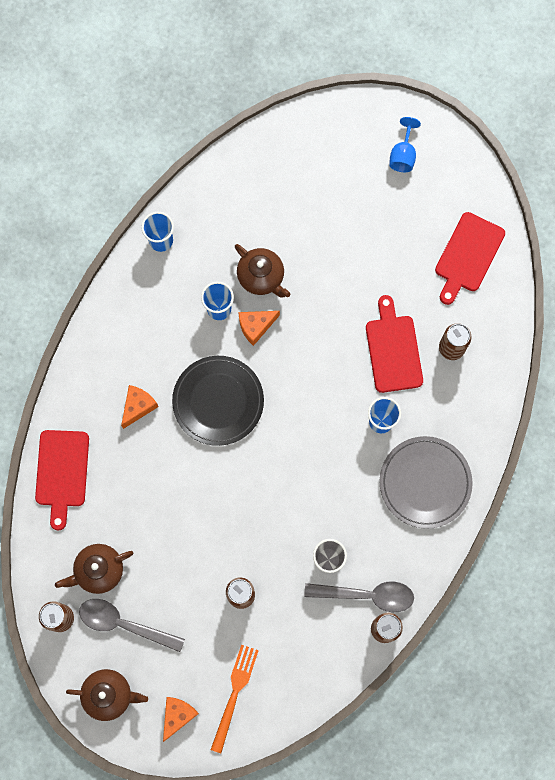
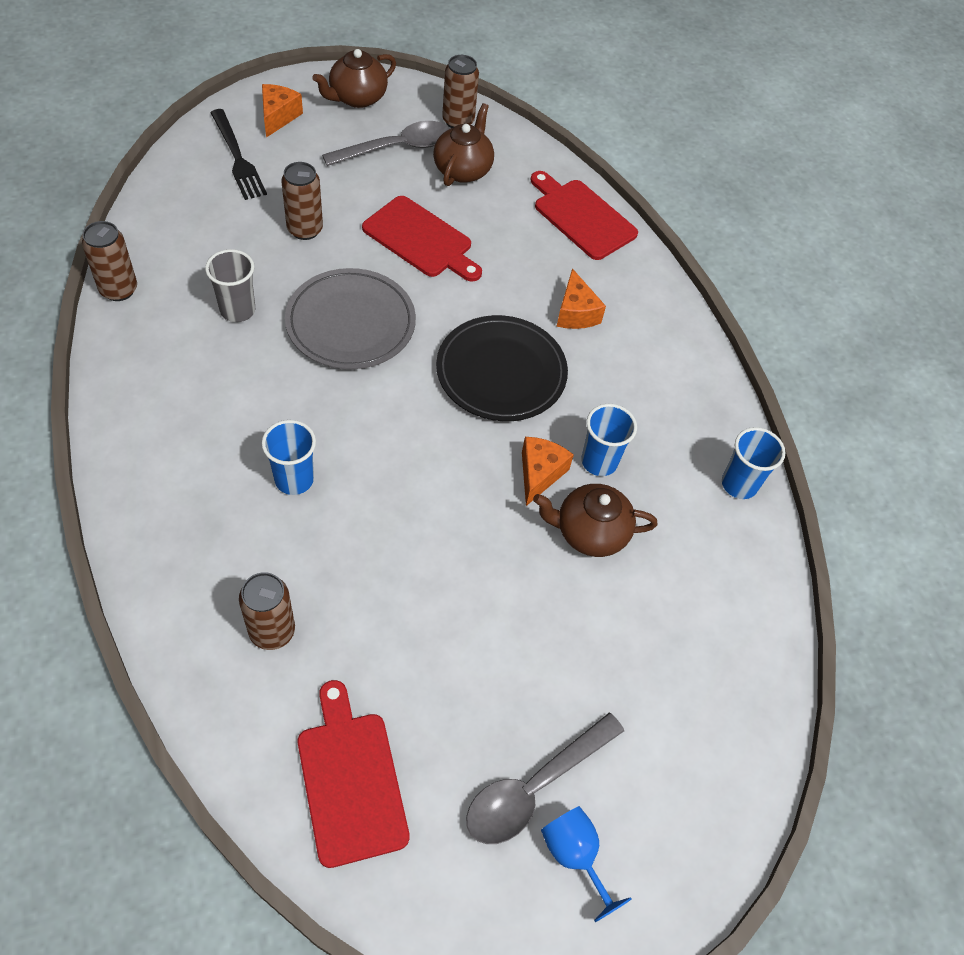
camera: 130 degrees right, 20 degrees down
(177, 715) = (278, 117): orange cheese -> orange cheese turned 150 degrees counterclockwise
(234, 694) = (237, 158): orange fork -> black fork
(366, 595) = (165, 306): grey spoon -> grey spoon (534, 787)
(393, 350) = (349, 570): red cutting board -> red cutting board (421, 239)
(425, 483) = (182, 452): grey plate -> grey plate (351, 323)

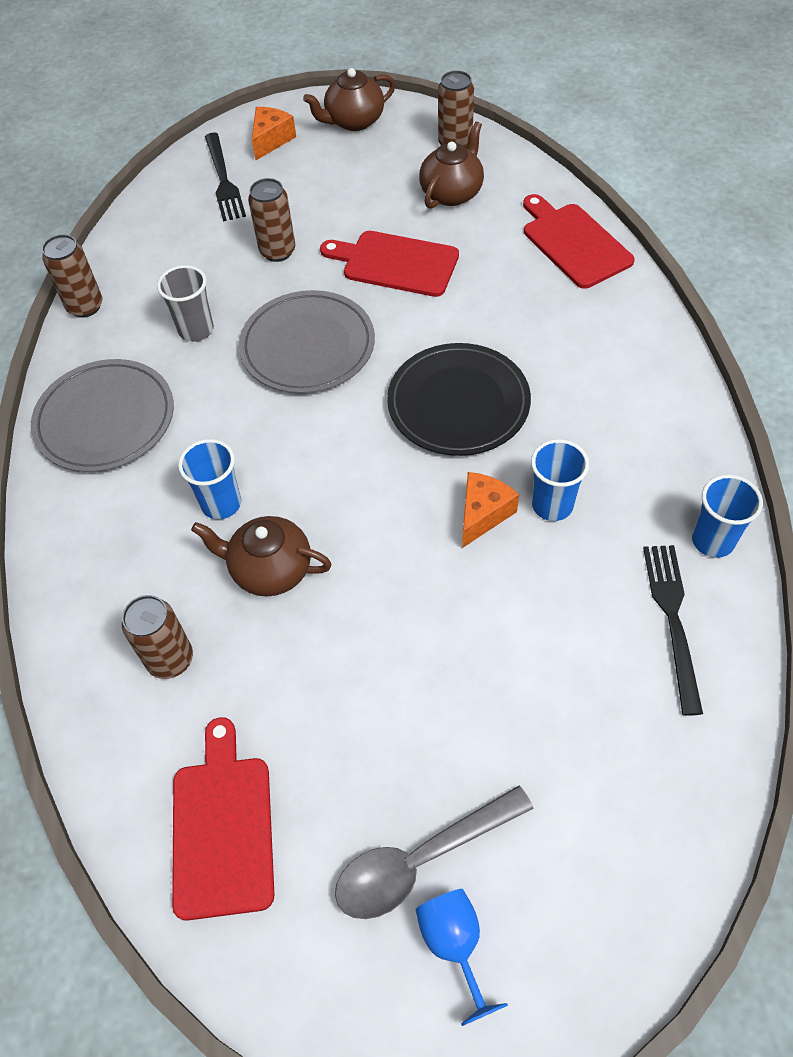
camera: 20 degrees right, 0 degrees up
(162, 403) = (105, 419): none -> grey plate
(396, 148) = (385, 171): grey spoon -> none
(421, 239) = (395, 263): red cutting board -> red cutting board turned 150 degrees clockwise
(575, 313) = (551, 344): orange cheese -> none
(590, 532) = (529, 582): brown teapot -> brown teapot (270, 569)
(715, 556) = (672, 619): none -> black fork

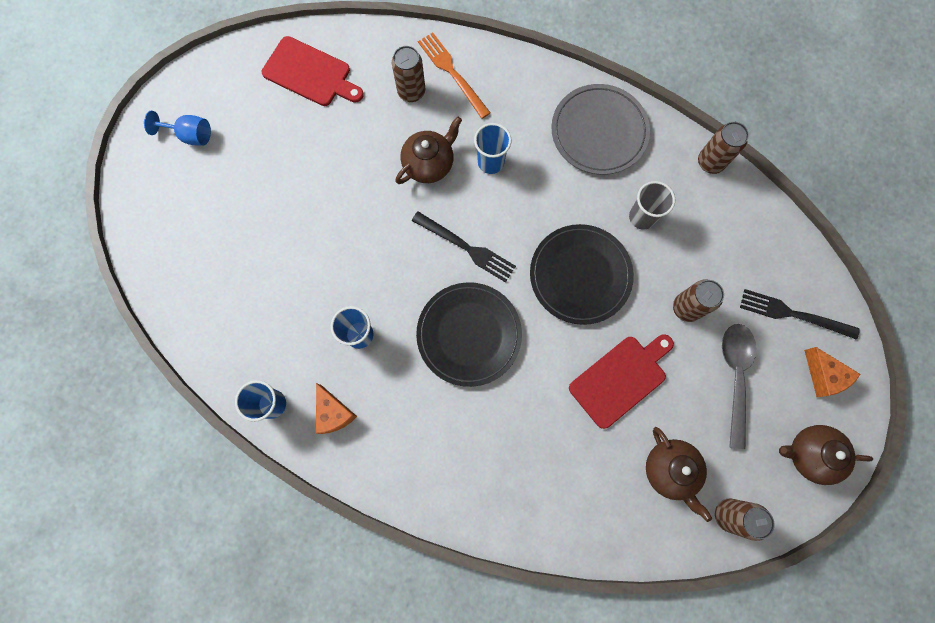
camera: 120 degrees right, 20 degrees up
(107, 626) = (452, 73): none -> orange fork
(307, 346) = (580, 275): grey plate -> black plate
(353, 121) = (809, 454): brown teapot -> brown teapot turned 90 degrees counterclockwise
(421, 860) = (232, 144): grey spoon -> grey spoon (735, 377)
(483, 514) = (382, 293): orange cheese -> orange cheese (333, 413)
(573, 243) = (556, 518): red cutting board -> none
(672, 619) = (248, 342): black fork -> black fork (466, 248)

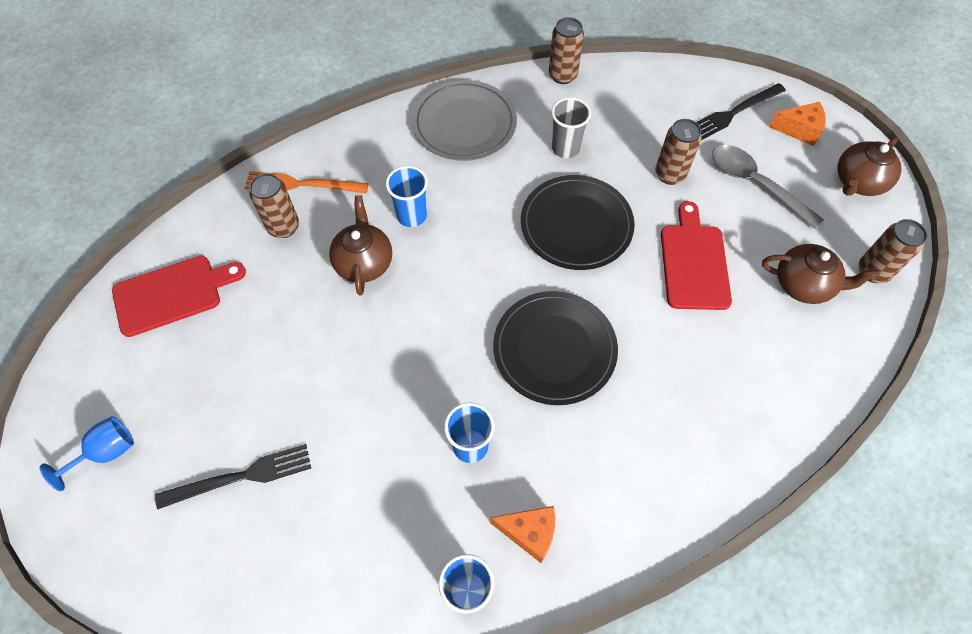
camera: 50 degrees left, 15 degrees down
(466, 248) = (471, 291): black fork -> black fork (241, 477)

